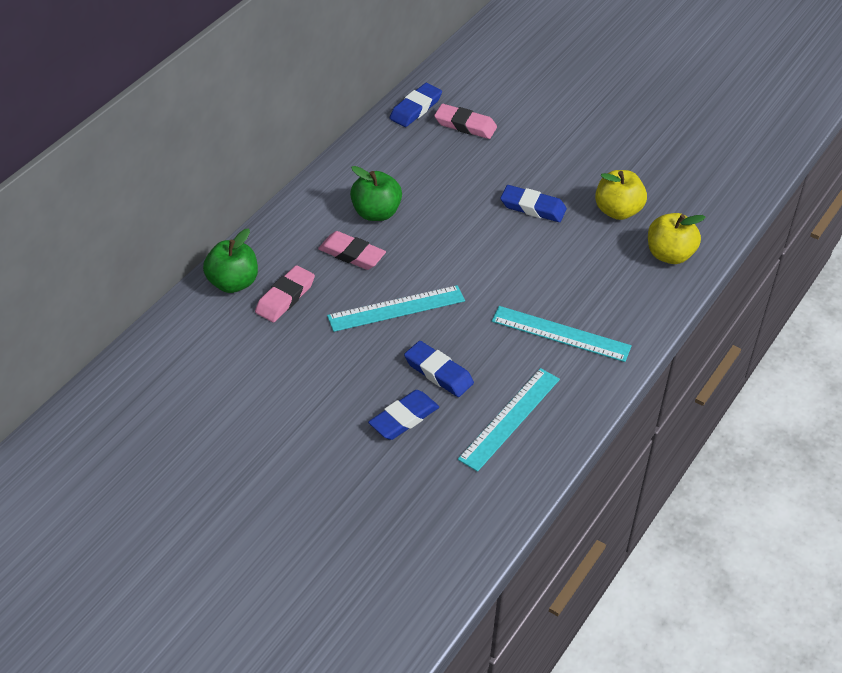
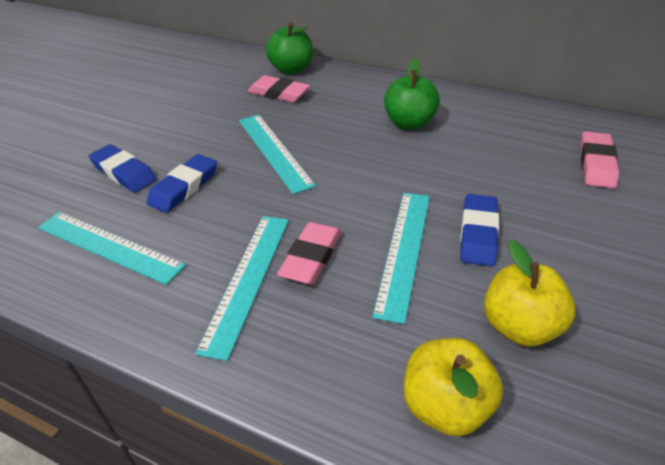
camera: 85 degrees right, 5 degrees down
(352, 254) = (344, 118): pink eraser -> pink eraser (311, 257)
(415, 108) = (595, 127): blue eraser -> none
(544, 248) = (403, 251): none -> turquoise ruler

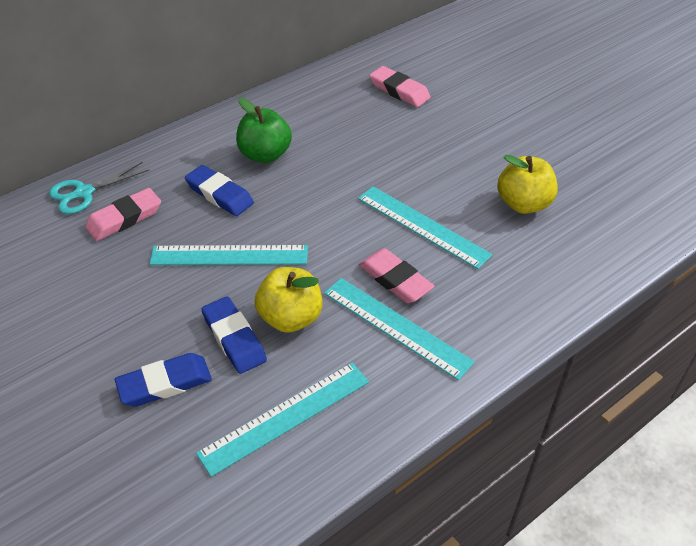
camera: 65 degrees left, 5 degrees up
(291, 69) = (84, 193): green apple -> turquoise scissors
(446, 406) = (565, 264): yellow apple -> yellow apple (290, 317)
(478, 234) = (430, 181): blue eraser -> blue eraser (219, 194)

